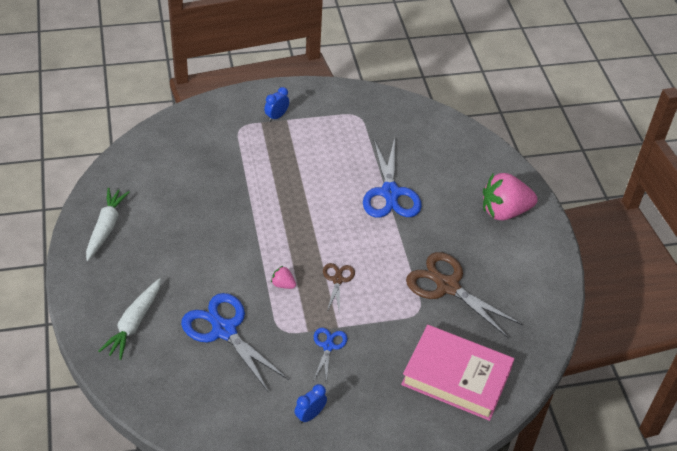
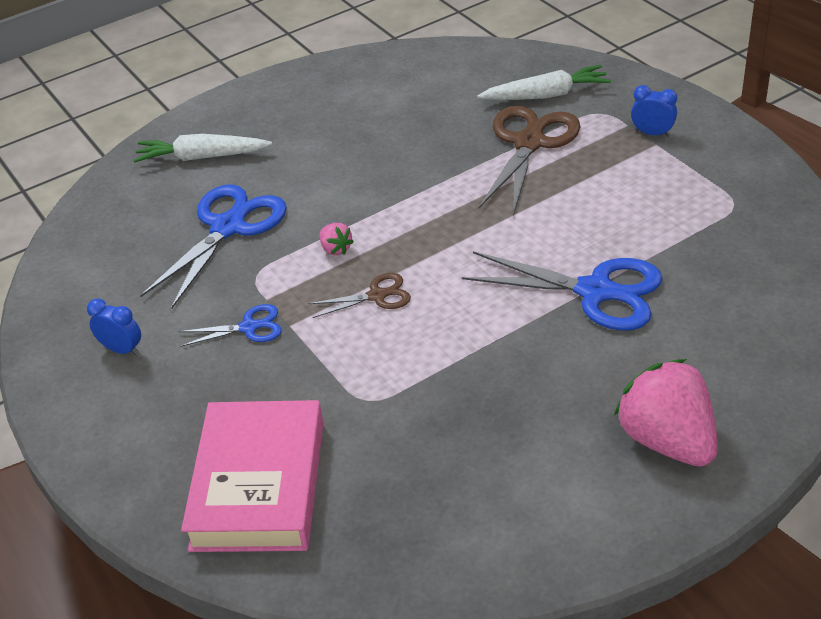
camera: 75 degrees right, 5 degrees down
(106, 227) = (337, 83): white carrot -> white carrot (546, 95)
(283, 284) = (335, 249): pink strawberry -> pink strawberry turned 135 degrees clockwise
(390, 193) = (595, 291): blue scissors -> blue scissors turned 135 degrees counterclockwise
(448, 286) = (440, 418): brown scissors -> brown scissors (529, 143)

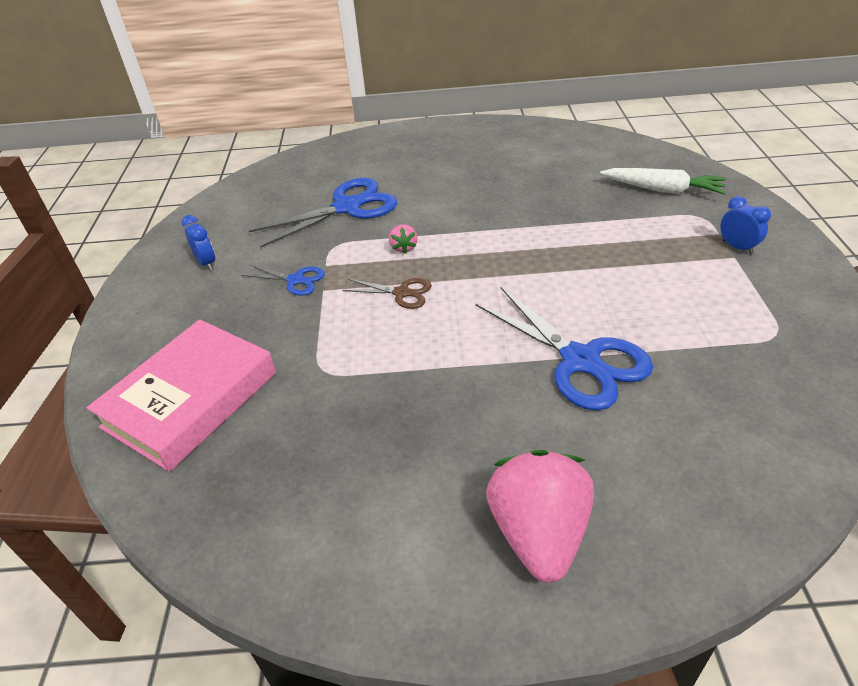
camera: 30 degrees right, 0 degrees up
(201, 157) = (374, 157): white carrot -> none
(529, 143) = (619, 221): brown scissors -> none

